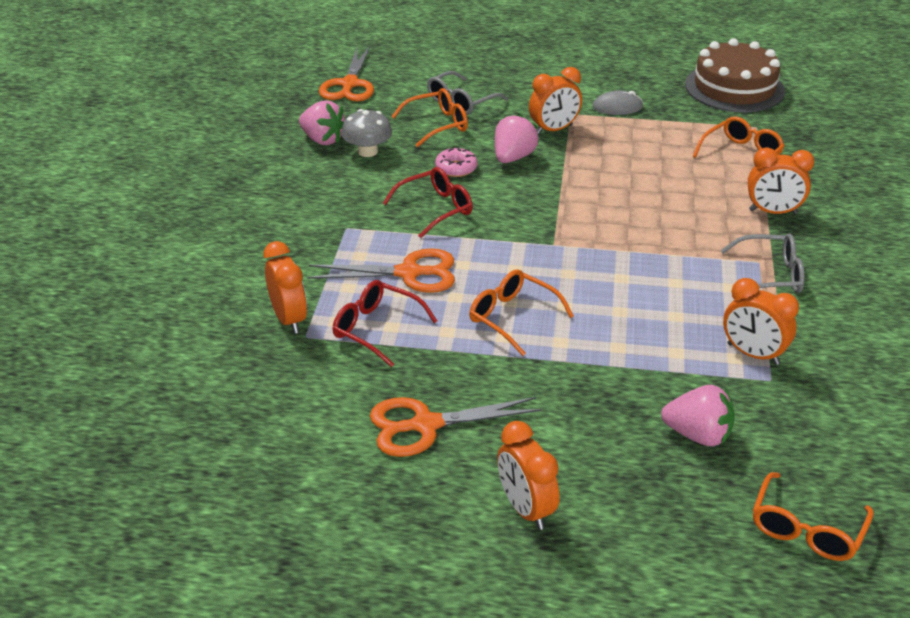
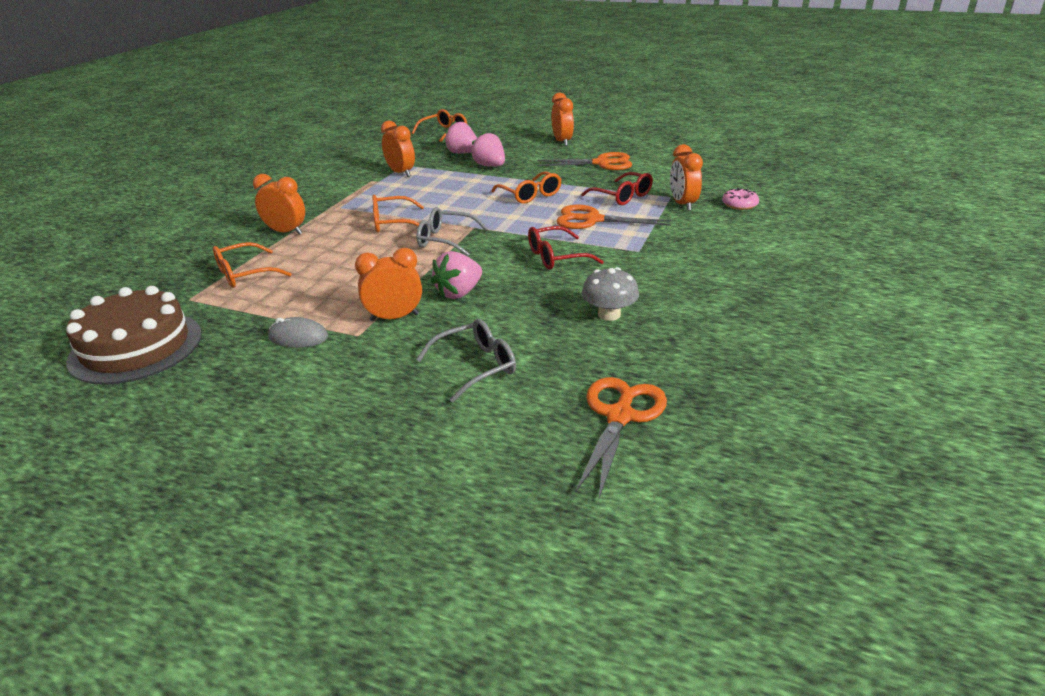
camera: 165 degrees left, 5 degrees down
(323, 140) = (660, 333): pink strawberry -> pink strawberry (490, 166)
(438, 125) = (519, 337): orange glasses -> orange glasses (392, 223)
(456, 168) = (521, 288): pink donut -> pink donut (739, 204)
(771, 275) = (342, 200): grey glasses -> grey glasses (445, 240)

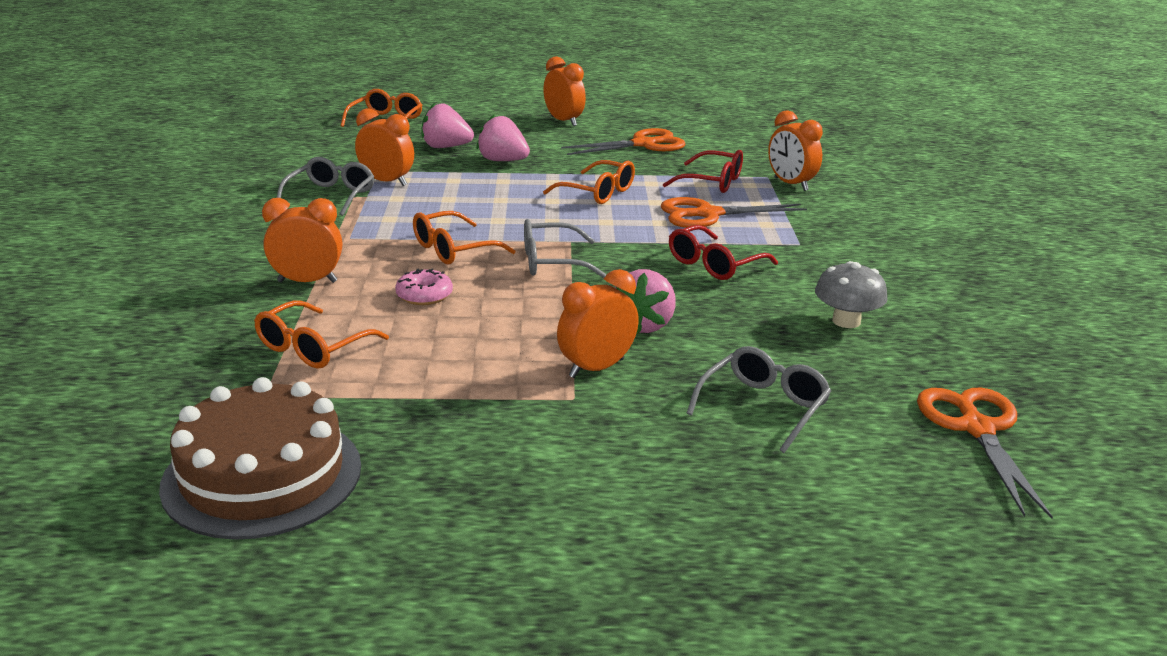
camera: 25 degrees left, 5 degrees down
(298, 337) = (495, 416): grey mouse -> none
(358, 178) = (331, 195): none -> grey glasses
(739, 204) = (852, 177): pink donut -> pink donut (424, 295)

